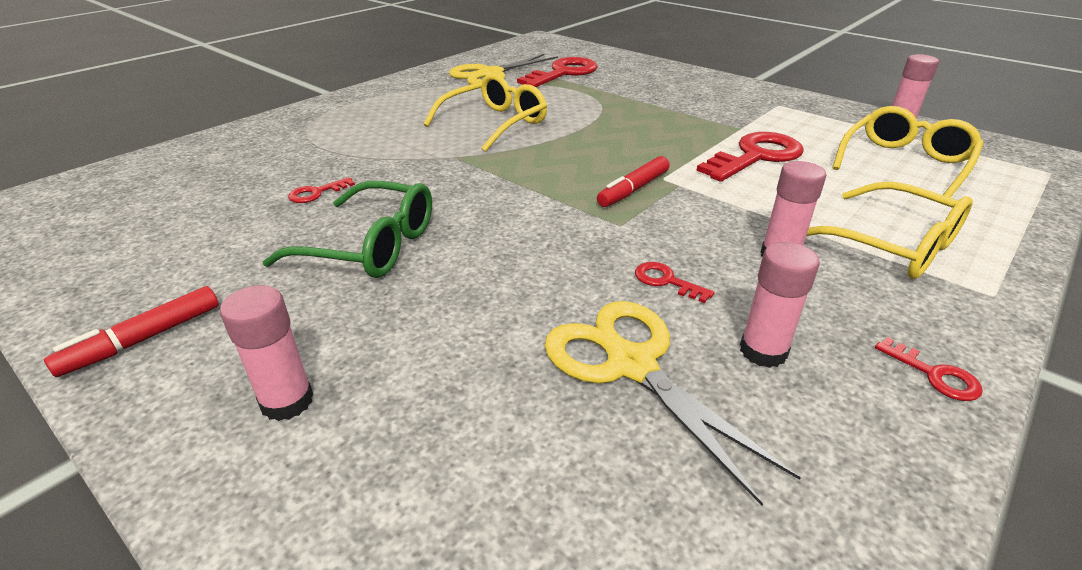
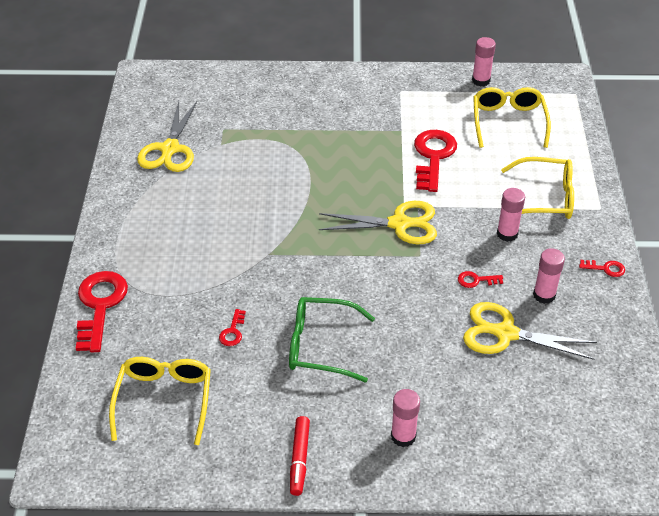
camera: 40 degrees left, 10 degrees up
(371, 246) = (320, 346): green glasses -> green glasses turned 150 degrees counterclockwise
(495, 123) = (250, 207): yellow glasses -> yellow glasses (164, 400)
(563, 73) = (223, 120): red key -> red key (100, 305)
(633, 189) = (399, 224): red marker -> yellow scissors

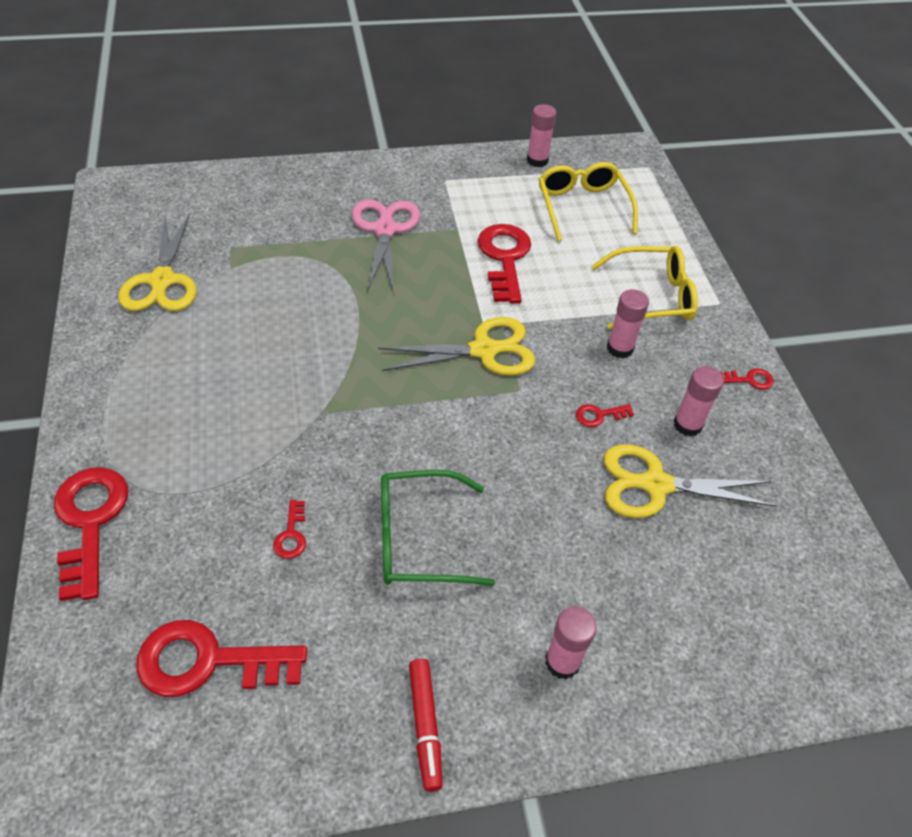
camera: 15 degrees left, 5 degrees up
(164, 400) = (207, 661): yellow glasses -> red key
(343, 126) = (385, 230): none -> pink scissors

